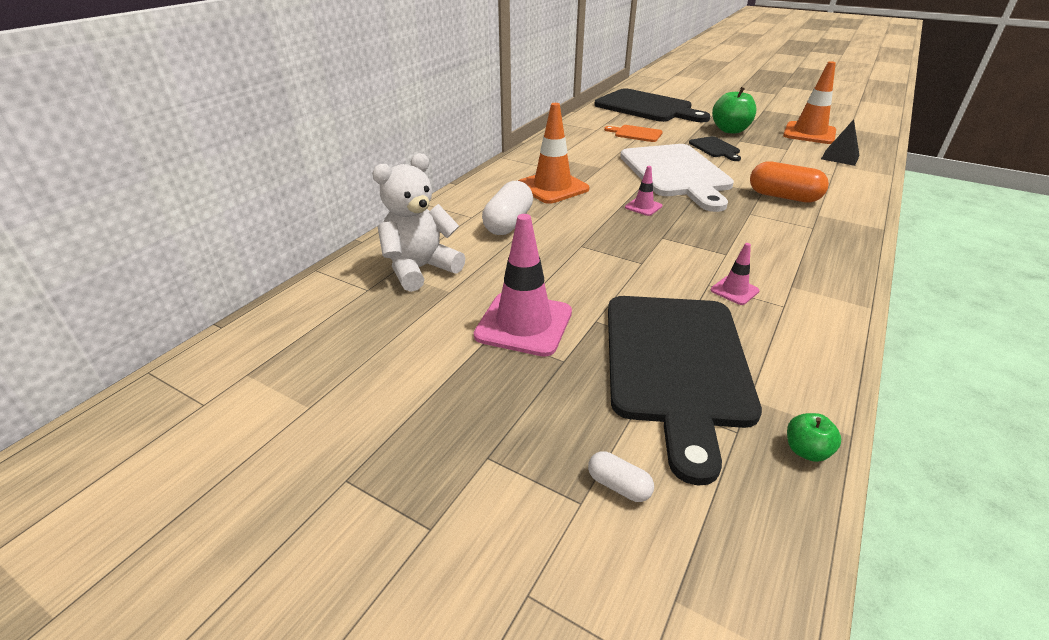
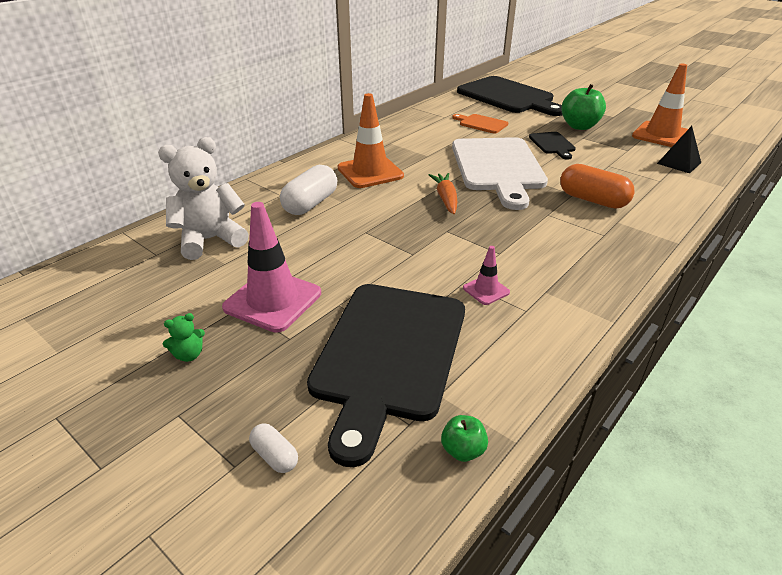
camera: 10 degrees right, 0 degrees up
(464, 391) = (189, 355): none -> green teddy bear
(643, 207) = (446, 199): pink traffic cone -> orange carrot

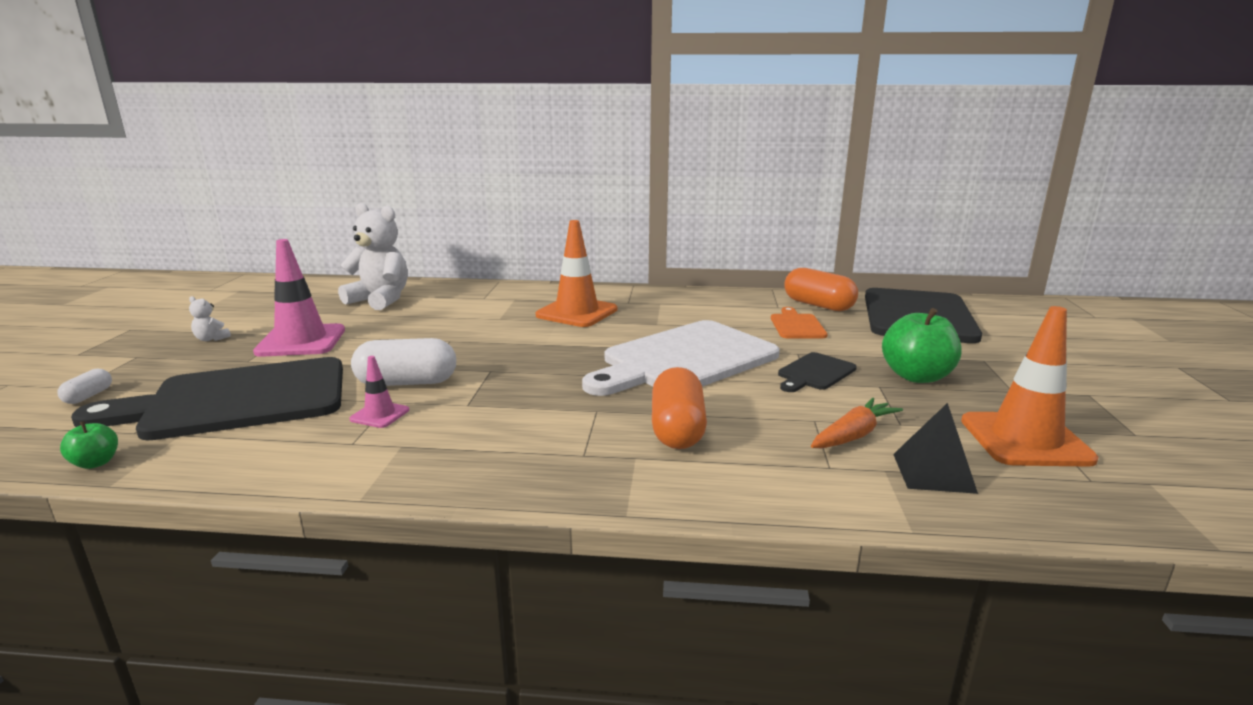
camera: 55 degrees right, 15 degrees down
(189, 355) = (211, 339): green teddy bear -> white teddy bear
(310, 204) = (480, 310): white capsule -> white capsule (407, 382)
(446, 199) = (563, 354): orange carrot -> orange carrot (853, 435)
(456, 107) = (818, 305): none -> orange capsule

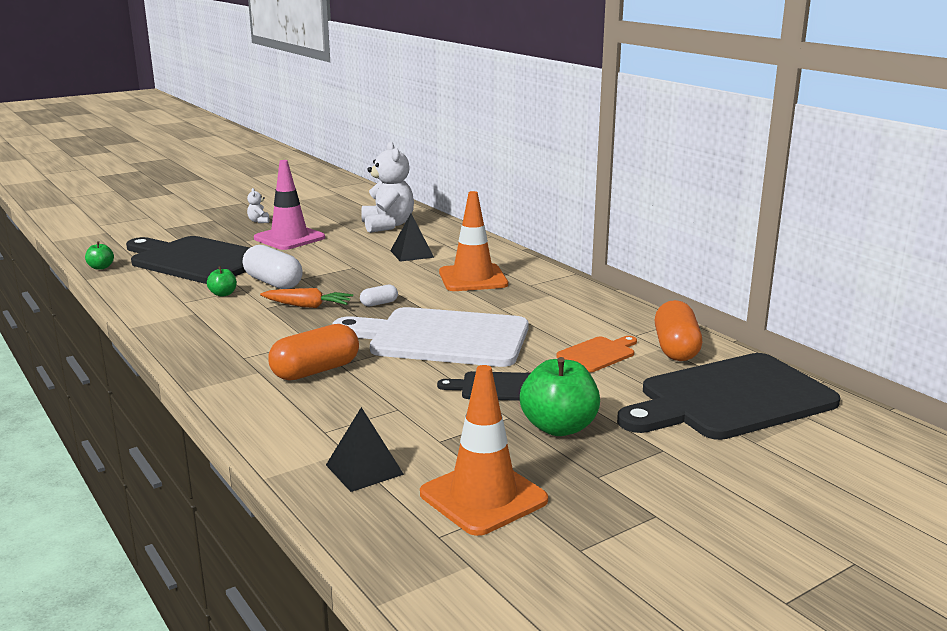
camera: 50 degrees right, 0 degrees up
(88, 396) = (159, 234): white capsule -> white capsule (379, 303)
(380, 415) = (223, 294): pink traffic cone -> green apple
(472, 313) = (412, 254): none -> black pyramid
(853, 435) = (390, 428): orange carrot -> orange carrot (307, 306)

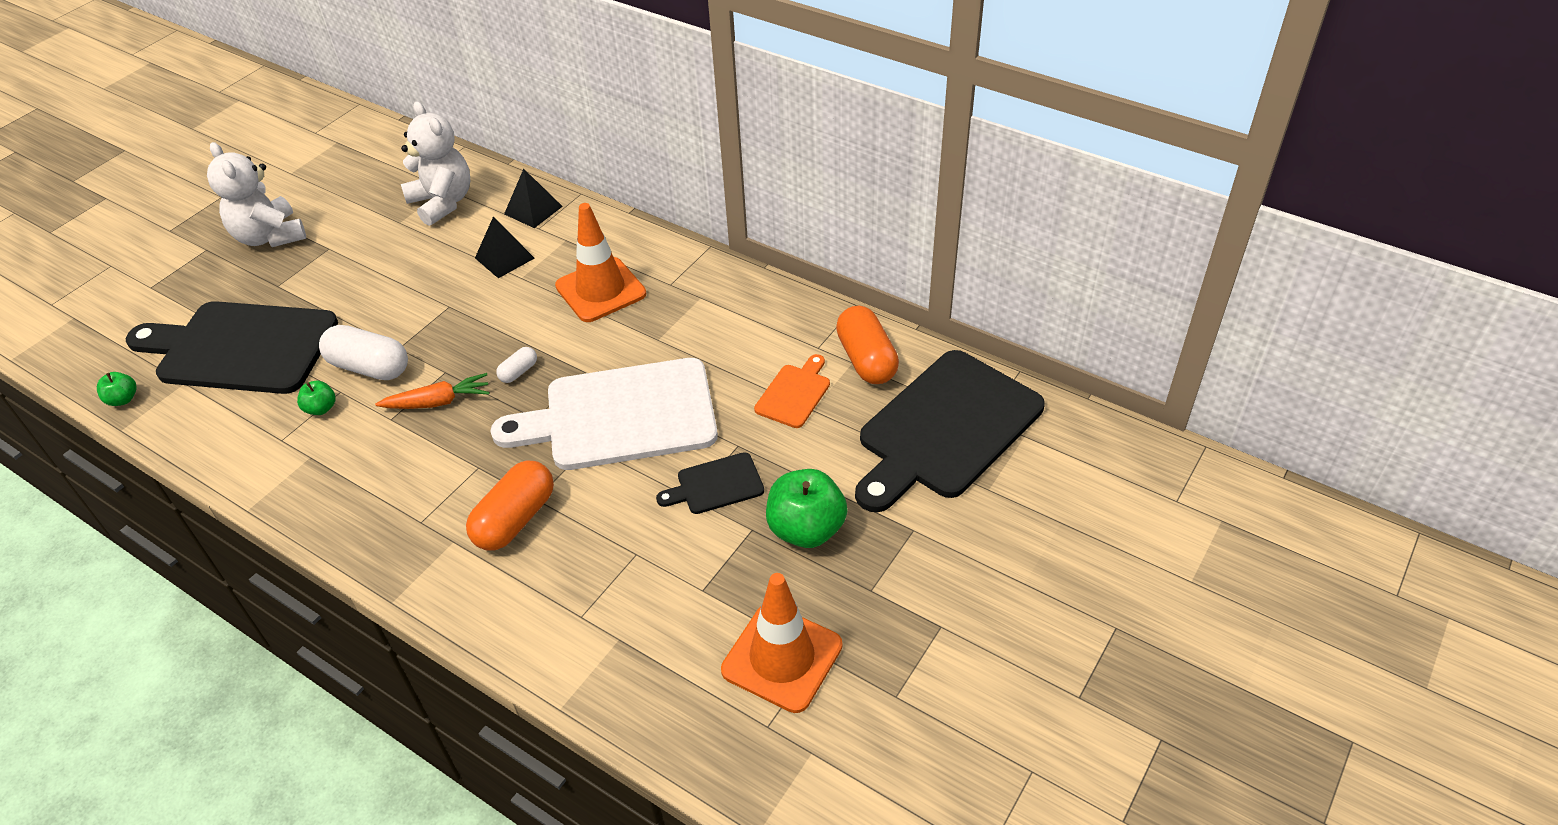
camera: 20 degrees left, 25 degrees up
(259, 221) = (270, 236): white teddy bear -> white teddy bear, size x2.42
(289, 238) = (333, 265): pink traffic cone -> none
(364, 469) = (651, 659): black pyramid -> black pyramid (533, 210)

